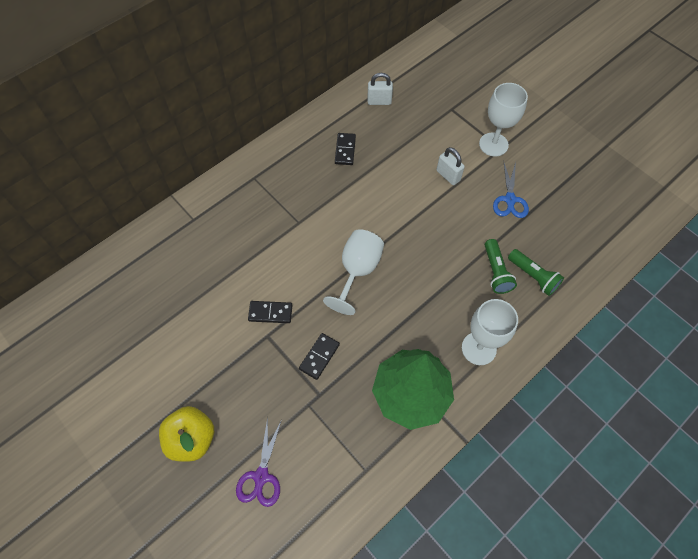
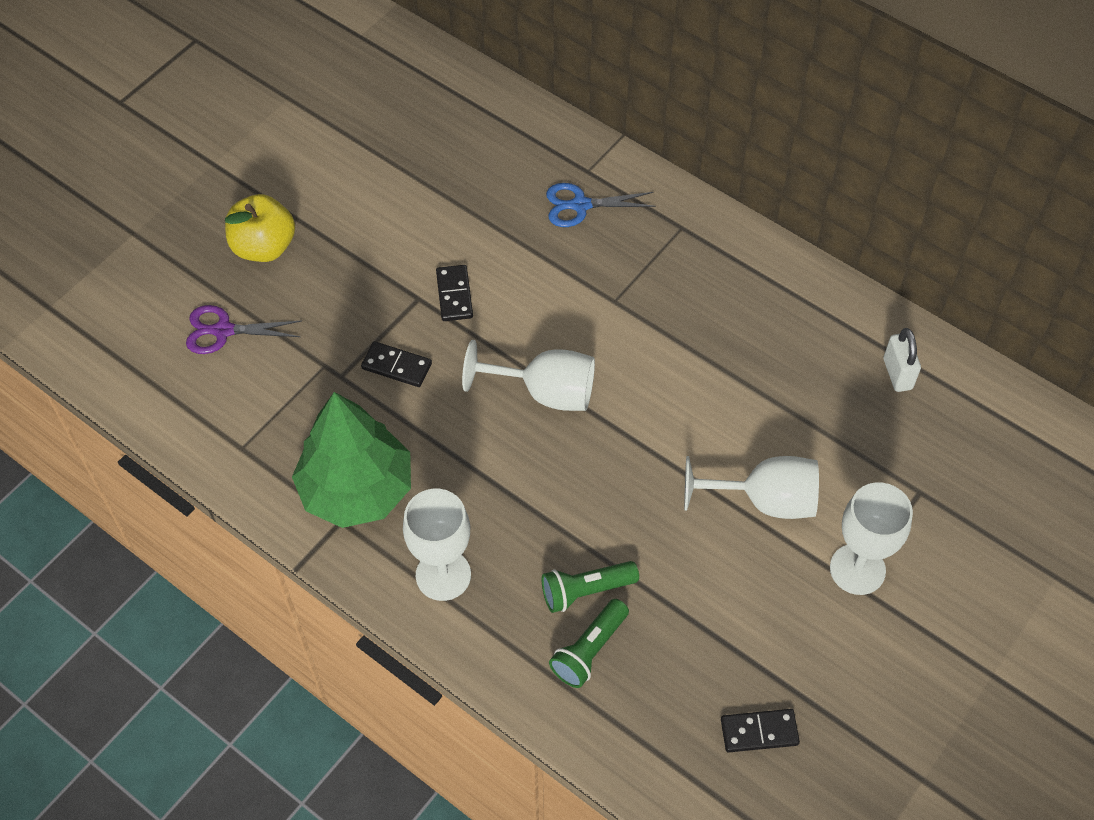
camera: 80 degrees right, 5 degrees down
(345, 150) = (773, 339): black domino -> black domino (759, 732)
(448, 175) = (764, 500): white padlock -> white goblet
(510, 199) = (739, 604): blue scissors -> blue scissors (580, 205)

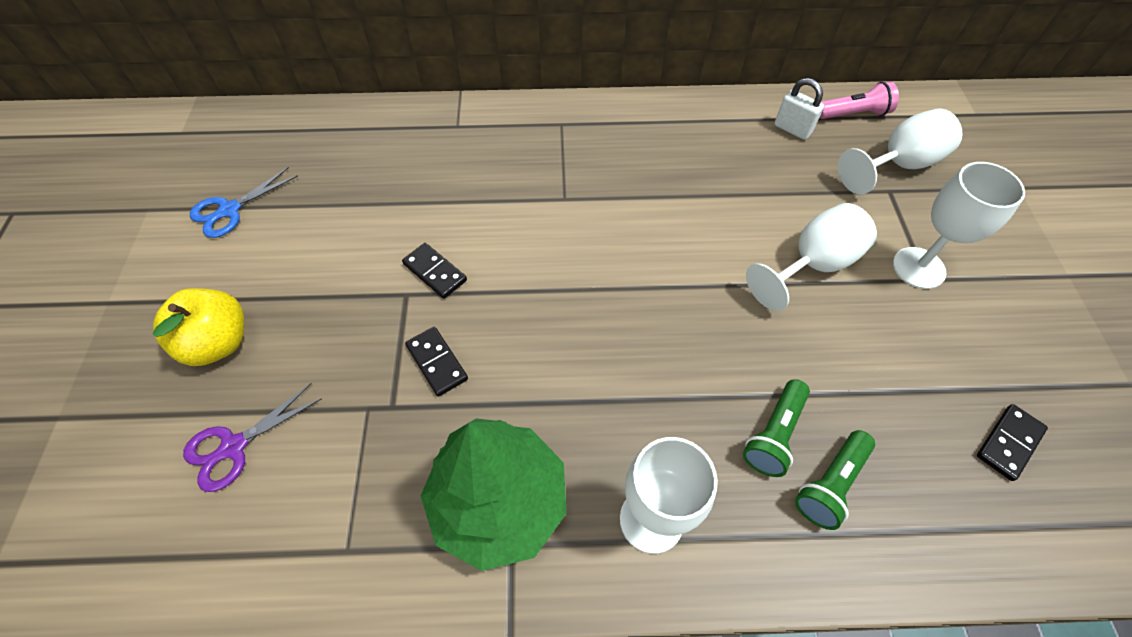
camera: 40 degrees left, 0 degrees up
(396, 366) = (437, 362): black domino -> black domino turned 75 degrees clockwise
(545, 392) = (580, 298): white goblet -> white goblet (897, 165)
(580, 205) = (474, 150): blue scissors -> blue scissors (230, 210)
(589, 650) = (830, 484): green flashlight -> green flashlight turned 45 degrees clockwise
(980, 400) = (853, 114): none -> pink flashlight

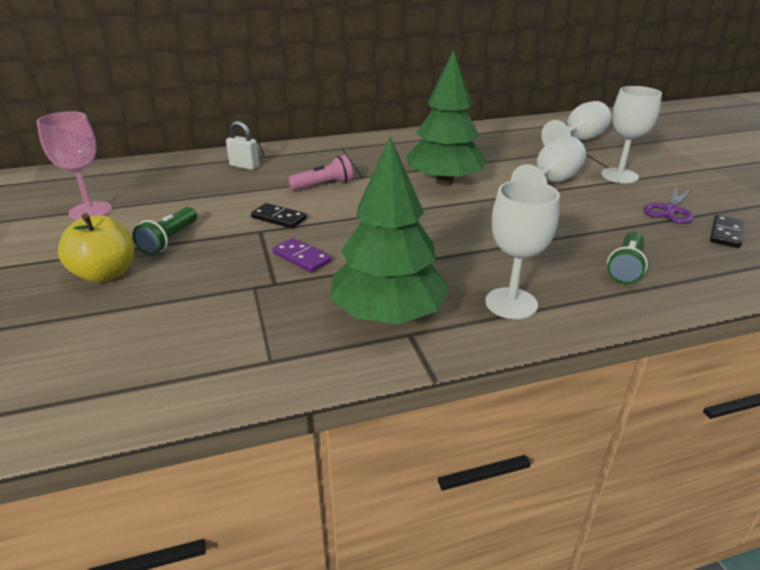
camera: 15 degrees left, 25 degrees down
(230, 210) = (90, 211): blue scissors -> pink goblet
(234, 446) = (142, 323): purple scissors -> purple scissors (670, 210)
(437, 362) = (301, 257): black domino -> purple domino
(666, 233) = (444, 182): none -> green tree
(774, 434) = (573, 253): green flashlight -> green flashlight (169, 240)
(792, 129) = (502, 134): white padlock -> white padlock (244, 166)
(853, 114) = (537, 125): pink flashlight -> pink flashlight (323, 185)

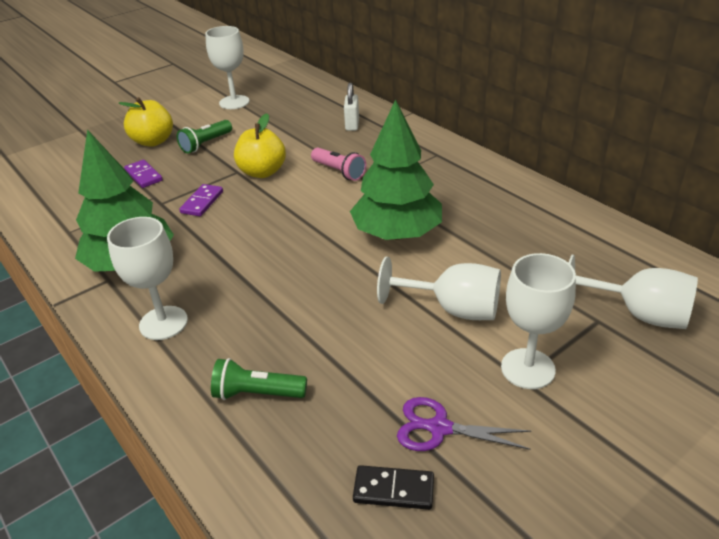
camera: 70 degrees right, 5 degrees up
(90, 211) = (234, 102): pink goblet -> white goblet
(169, 240) = (206, 144): green flashlight -> green flashlight turned 45 degrees counterclockwise
(191, 289) = (143, 176): none -> purple domino
(279, 218) = (262, 172): black domino -> yellow apple

